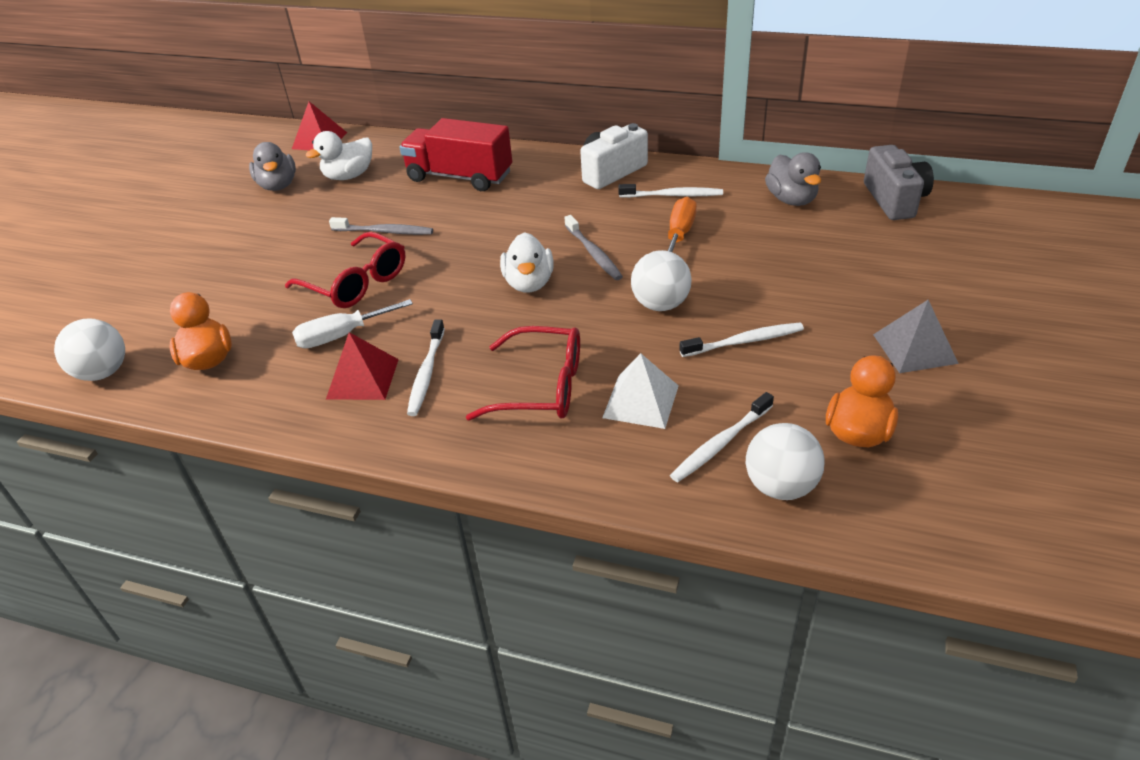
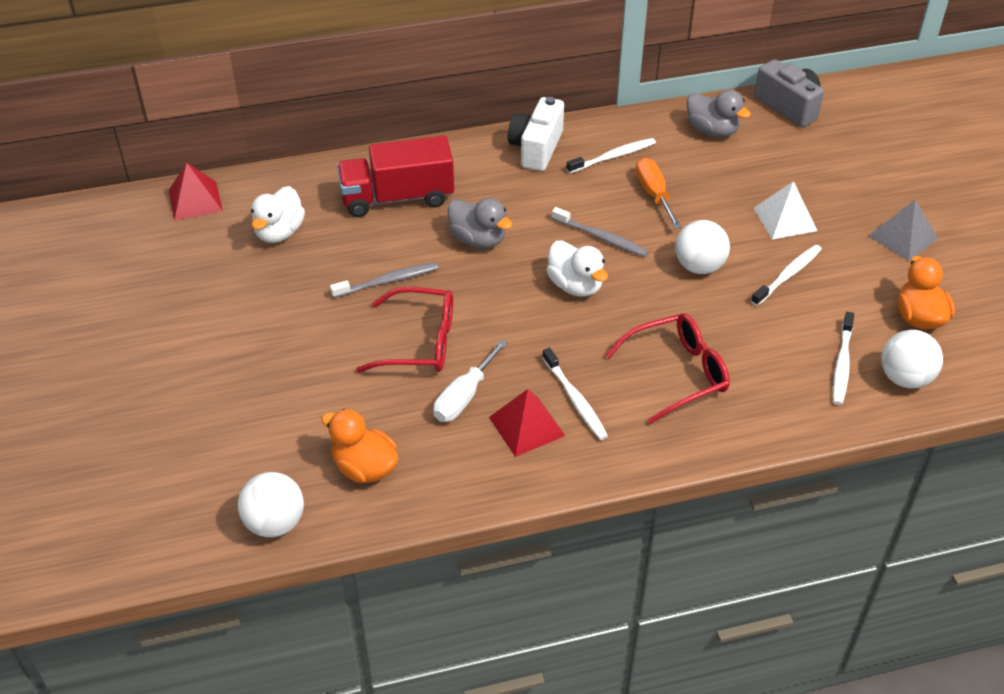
camera: 35 degrees left, 5 degrees up
(278, 185) = (212, 268): grey duck -> grey duck (478, 240)
(641, 401) = (760, 354): white pyramid -> white pyramid (785, 219)

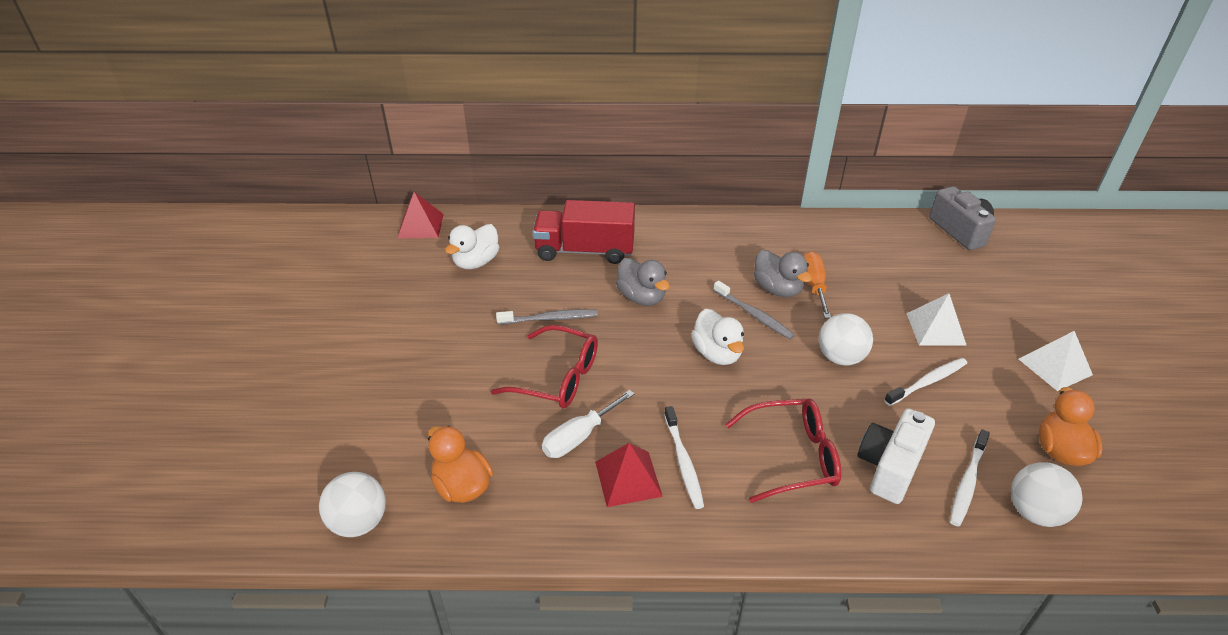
camera: 15 degrees right, 5 degrees down
(536, 148) = (718, 230): white camera -> white camera (889, 467)
(613, 157) = (785, 247): white toothbrush -> none
(712, 131) = (882, 240): grey duck -> grey duck (777, 289)
(903, 237) = (1055, 367): grey pyramid -> white pyramid

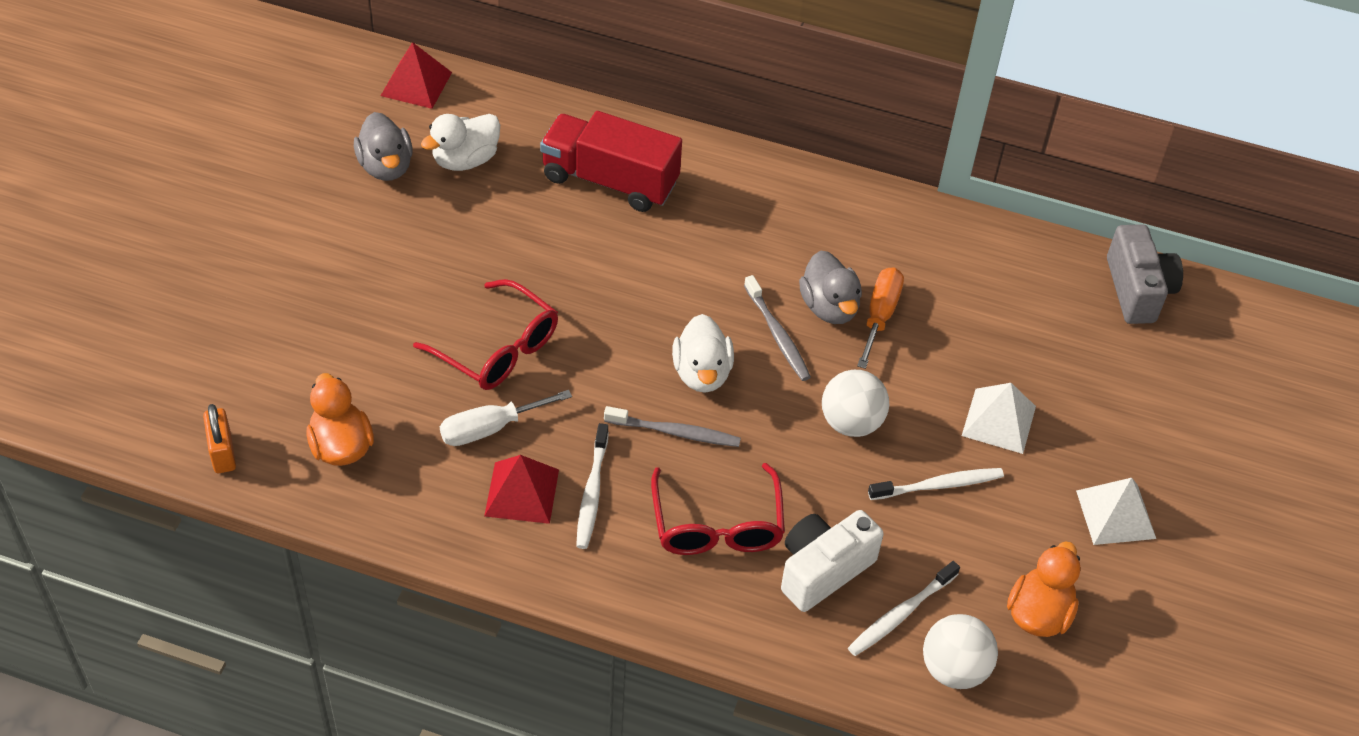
camera: 15 degrees right, 10 degrees up
(359, 522) = (222, 452): white ball -> orange padlock
(550, 319) = (522, 267): grey toothbrush -> grey toothbrush (675, 432)
(641, 297) = (649, 270): grey duck -> grey duck (386, 166)
(791, 457) = (717, 524): red glasses -> red glasses turned 75 degrees clockwise

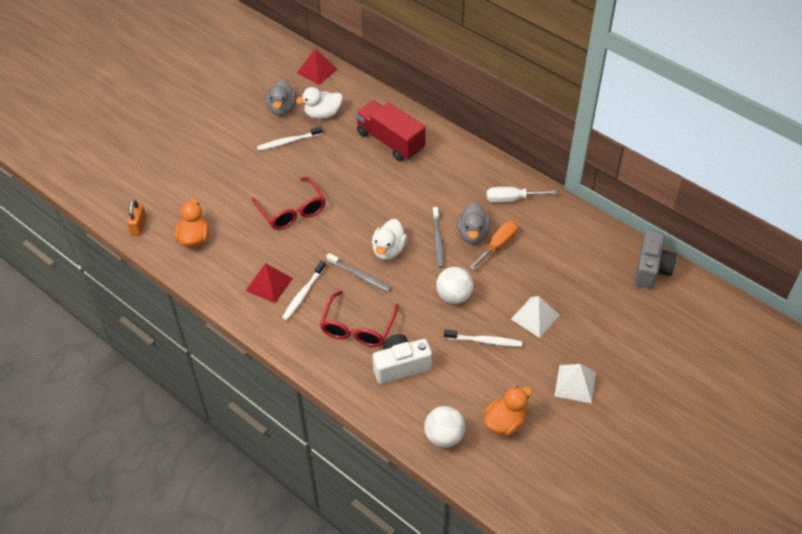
camera: 25 degrees right, 0 degrees up
(490, 428) = (269, 249): white screwdriver -> white screwdriver (511, 199)
(900, 614) = (430, 400): white toothbrush -> white toothbrush (288, 141)

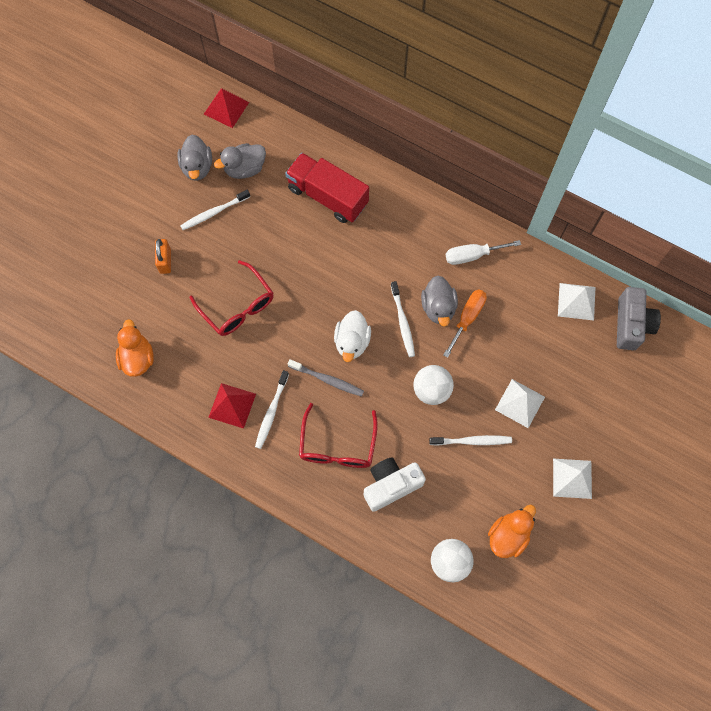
camera: 10 degrees left, 20 degrees up
(139, 226) = (72, 351): orange padlock -> orange padlock (165, 261)
(322, 114) = (245, 169): white duck -> grey duck
(438, 241) = (402, 322): grey toothbrush -> white toothbrush
(602, 245) = (576, 301): none -> white pyramid

